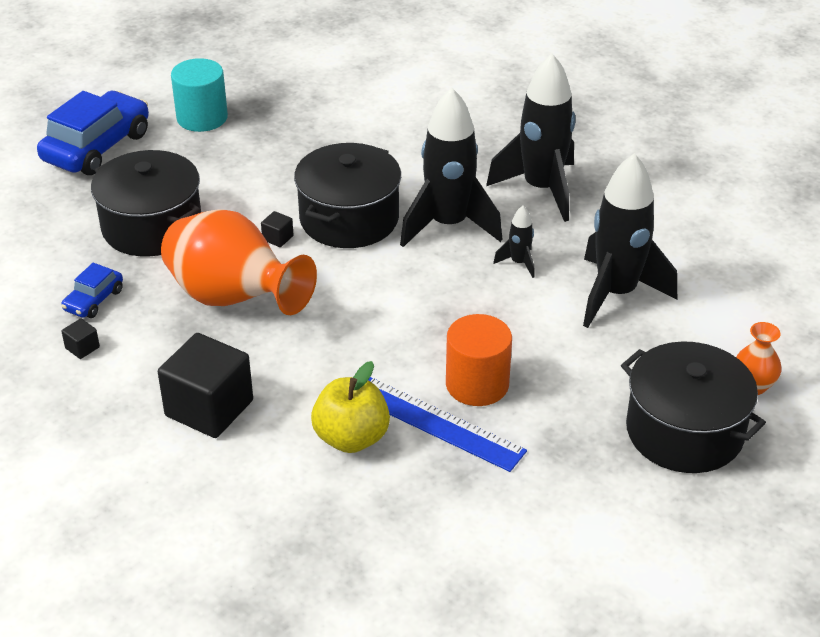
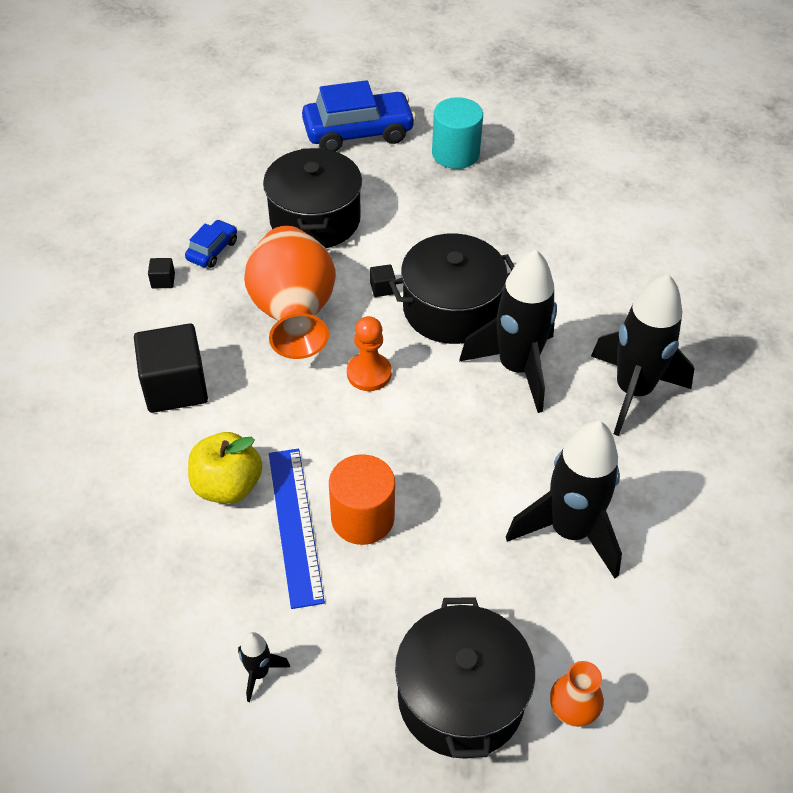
camera: 45 degrees right, 10 degrees up
(94, 300) = (212, 250): blue car -> blue car turned 135 degrees clockwise
(349, 297) = (369, 373): none -> orange pawn
(519, 263) = (528, 442): black rocket -> black rocket (259, 673)

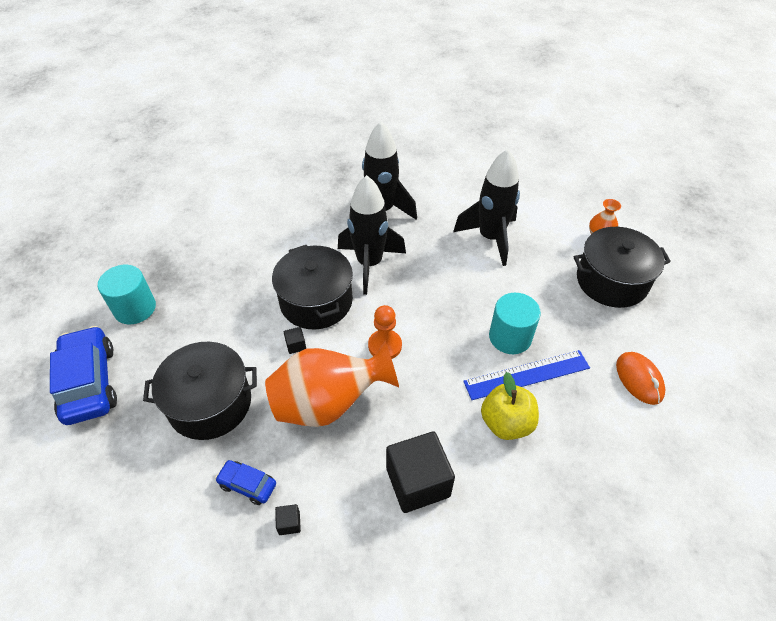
camera: 95 degrees left, 0 degrees up
(259, 673) = (639, 379): black rocket -> orange mouse
(362, 518) = (510, 337): orange cylinder -> turquoise cylinder

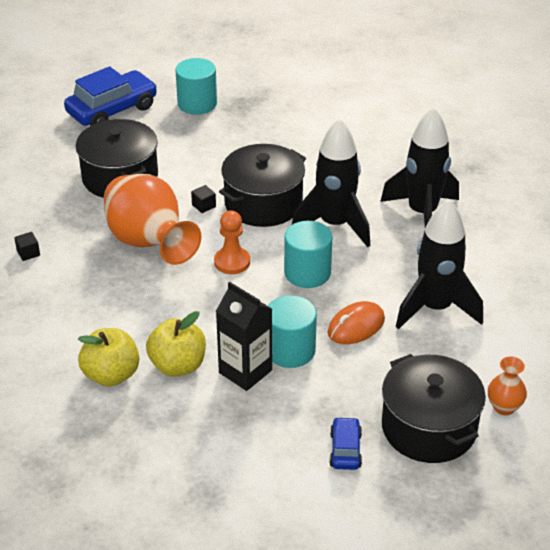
camera: 70 degrees right, 10 degrees down
(247, 485) = (53, 221): blue car -> blue car (345, 450)
(418, 482) = (91, 318): black cube -> none
(421, 298) = (307, 273): none -> turquoise cylinder
(504, 482) = (111, 375): none -> yellow apple
(527, 374) = (245, 371): blue ruler -> black carton
(639, 379) = (283, 466): orange mouse -> orange mouse (356, 326)

